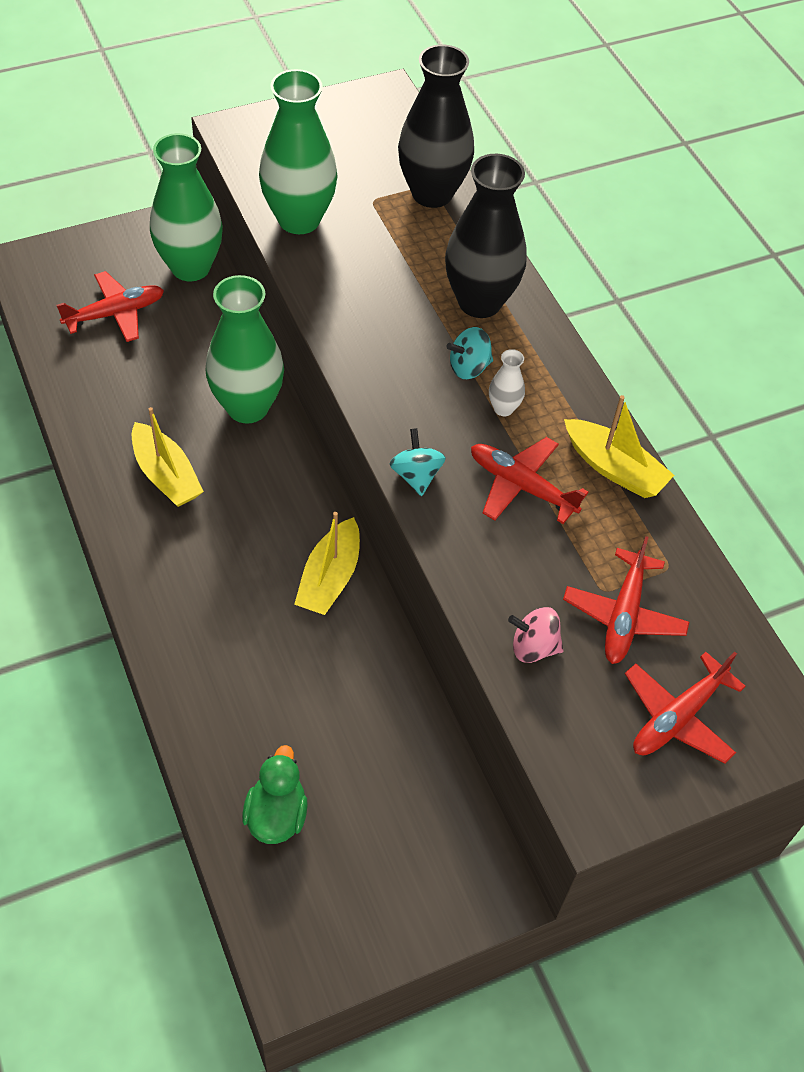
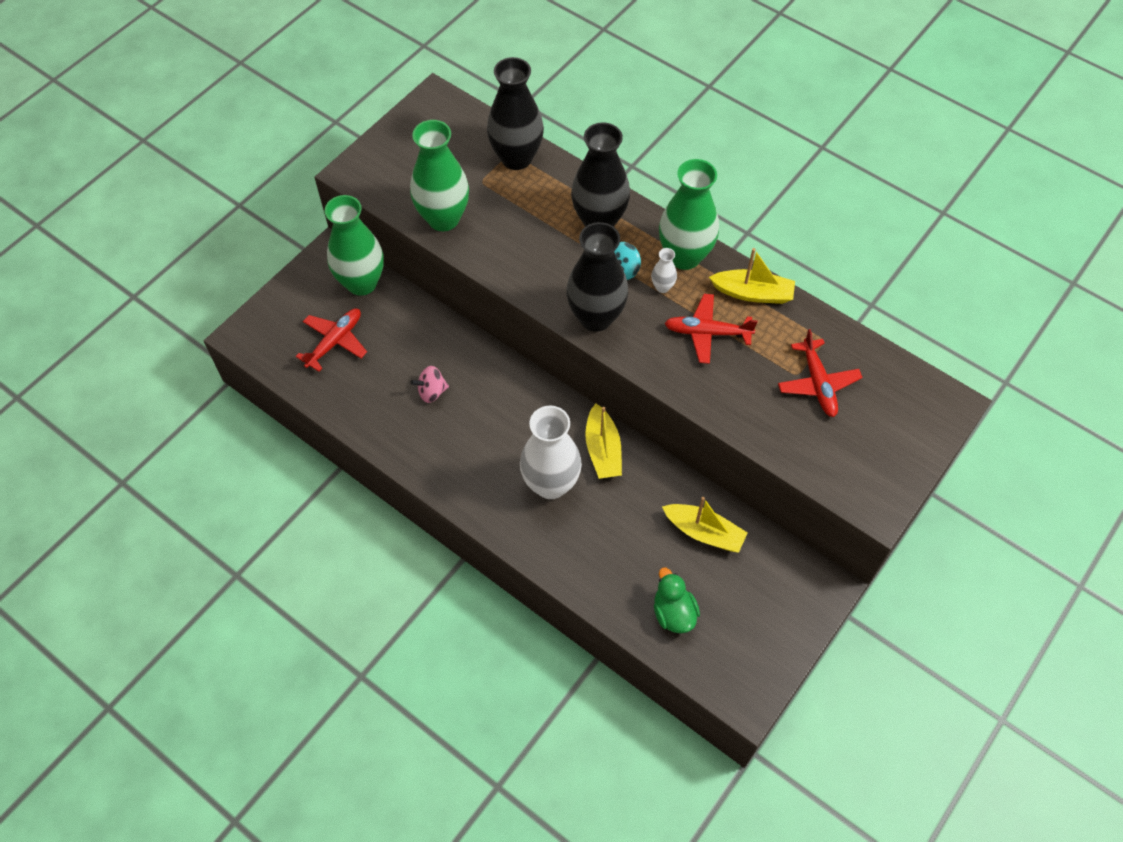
camera: 25 degrees left, 5 degrees up
(166, 475) = (452, 436): yellow boat -> yellow boat (704, 532)
(239, 585) = (551, 484): none -> white vase
(247, 407) = (471, 363): green vase -> green vase (684, 256)
(396, 404) = (596, 317): none -> black vase
(416, 476) = (640, 358): turquoise spinning top -> none
(533, 647) = (781, 430): pink spinning top -> pink spinning top (432, 392)
(678, 717) = (885, 429): red plane -> none

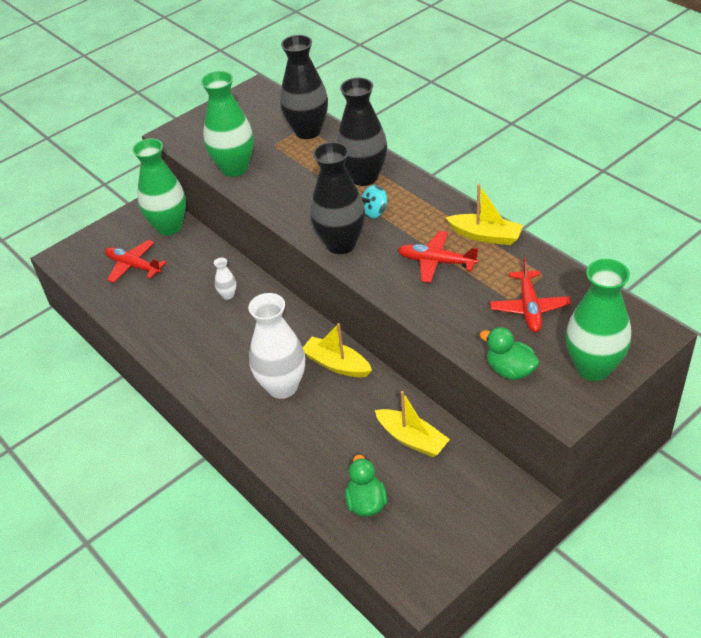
camera: 15 degrees right, 15 degrees down
(335, 342) = (133, 266): red plane -> red plane turned 105 degrees counterclockwise
(432, 392) = (201, 308): pink spinning top -> none
(603, 450) = (336, 364): yellow boat -> yellow boat turned 120 degrees clockwise
(662, 287) = (405, 226): white vase -> white vase (228, 295)
(684, 256) = (431, 206): green vase -> green vase (593, 368)
(813, 464) = (510, 370): none -> green duck

